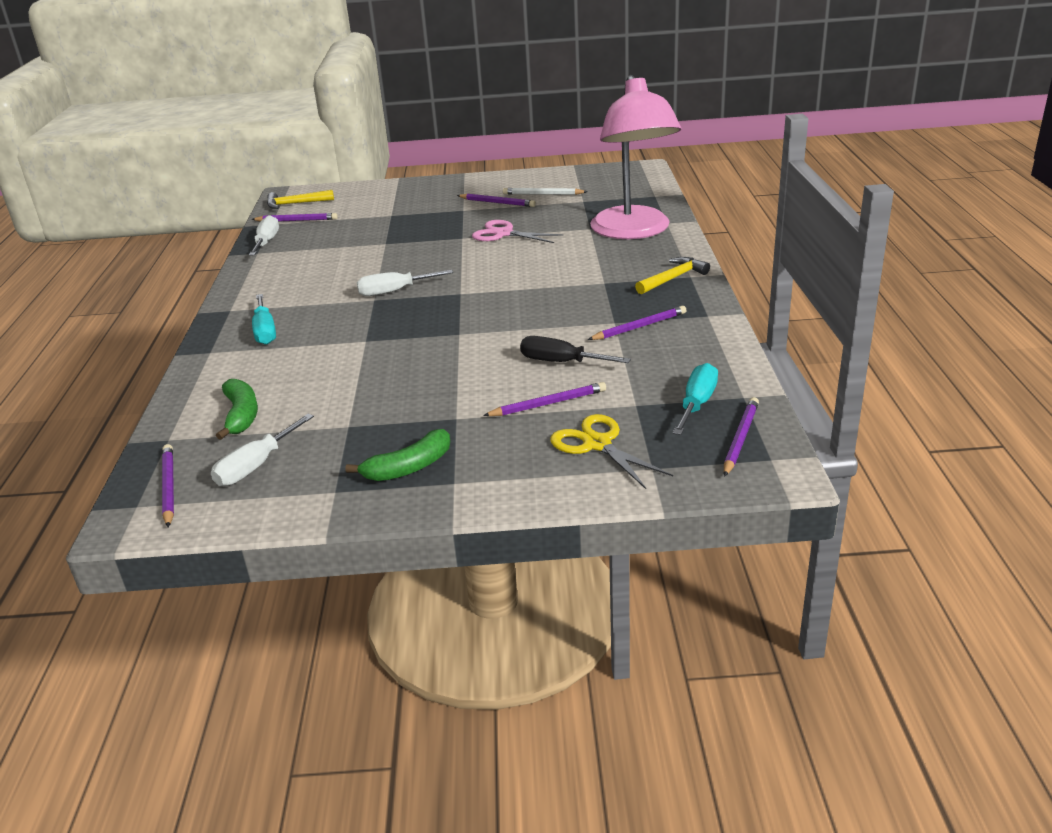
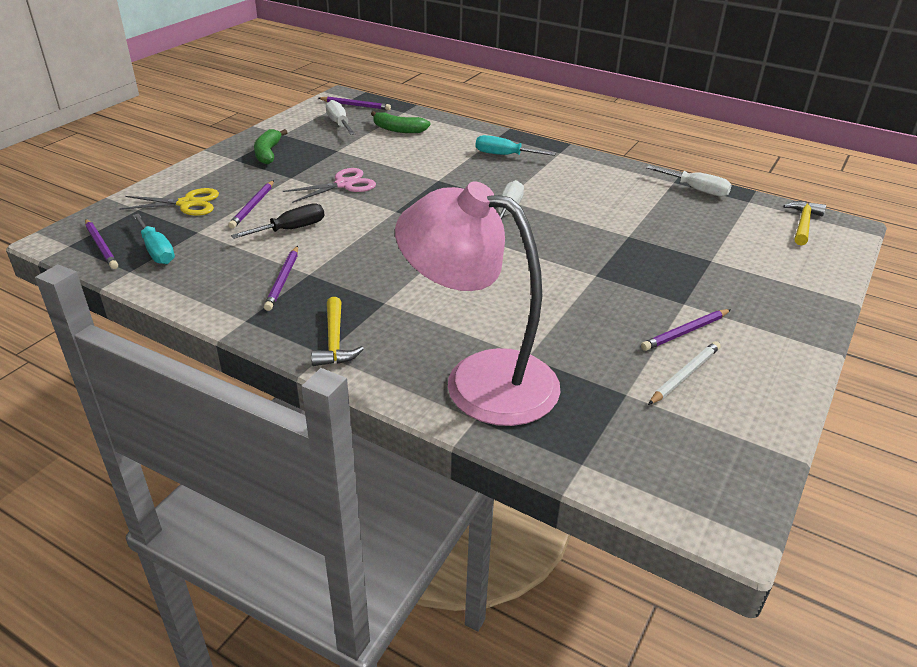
camera: 120 degrees right, 5 degrees up
(296, 220) = (745, 213): purple pencil -> none
(503, 234) = (577, 299): pink scissors -> pink scissors (344, 184)

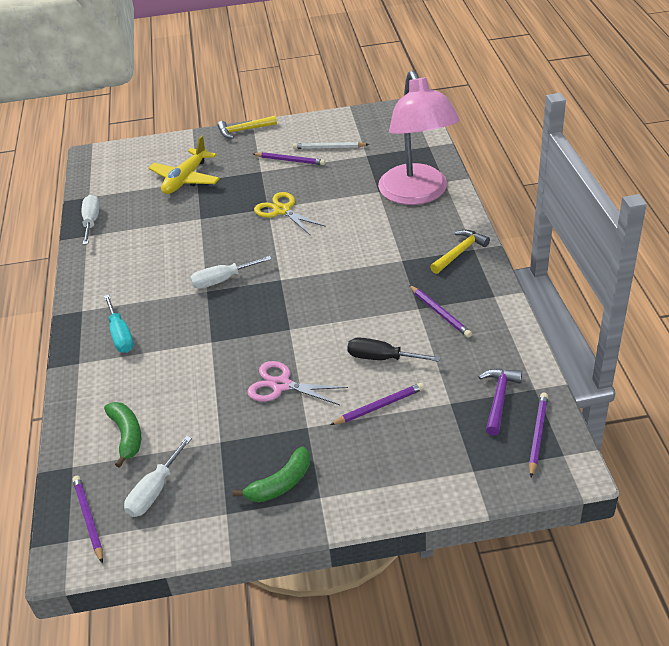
camera: 125 degrees left, 5 degrees up
(157, 251) = (499, 399): turquoise screwdriver -> purple hammer
(187, 204) = (426, 448): yellow scissors -> yellow scissors (282, 210)
(283, 280) = (440, 313): purple pencil -> purple pencil turned 90 degrees clockwise
(723, 255) = (186, 179): none -> yellow plane
(803, 224) = (105, 169): yellow hammer -> yellow hammer (244, 130)

